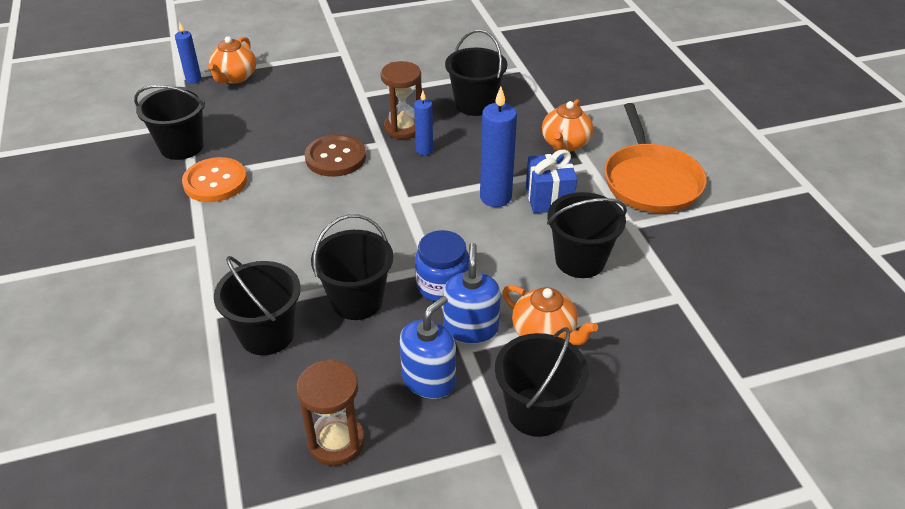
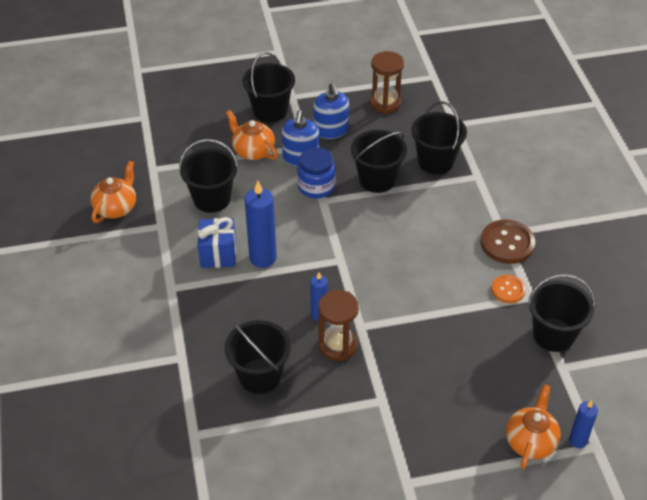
camera: 175 degrees left, 5 degrees up
(215, 182) = (508, 290): orange button -> orange button, size x0.60
(335, 157) = (403, 311): brown button -> brown button (507, 243)
(429, 379) = (331, 130): blue soap dispenser -> blue soap dispenser turned 60 degrees counterclockwise
(565, 144) = (184, 313): orange teapot -> orange teapot (116, 208)
(650, 181) = (124, 266): orange pan -> none

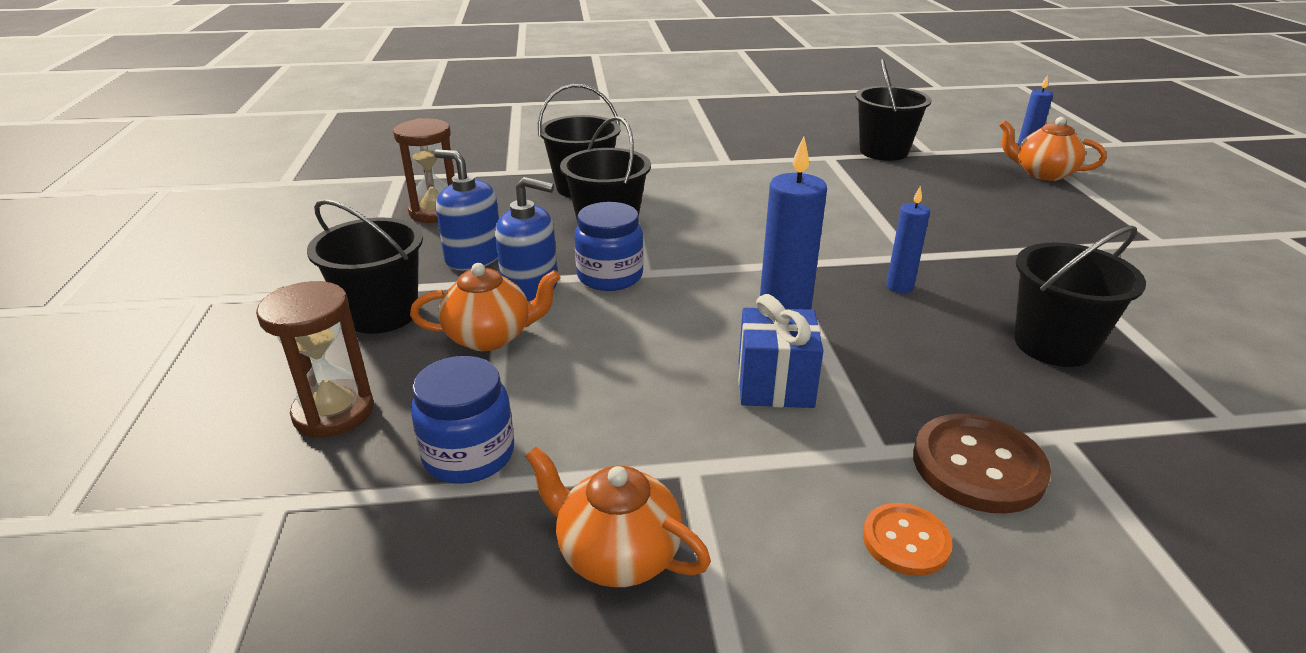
camera: 85 degrees left, 15 degrees down
(169, 160) = (469, 455): none -> blue jar
(212, 199) = (616, 391): black bucket -> none
(253, 151) = (491, 337): orange teapot -> orange teapot turned 150 degrees counterclockwise
(331, 130) = (474, 257): blue soap dispenser -> blue soap dispenser turned 135 degrees counterclockwise
(337, 345) = (956, 275): brown hourglass -> brown hourglass (334, 412)
(507, 243) = (743, 161): brown button -> brown button (978, 466)
(508, 290) = (820, 166): orange button -> orange button (905, 541)

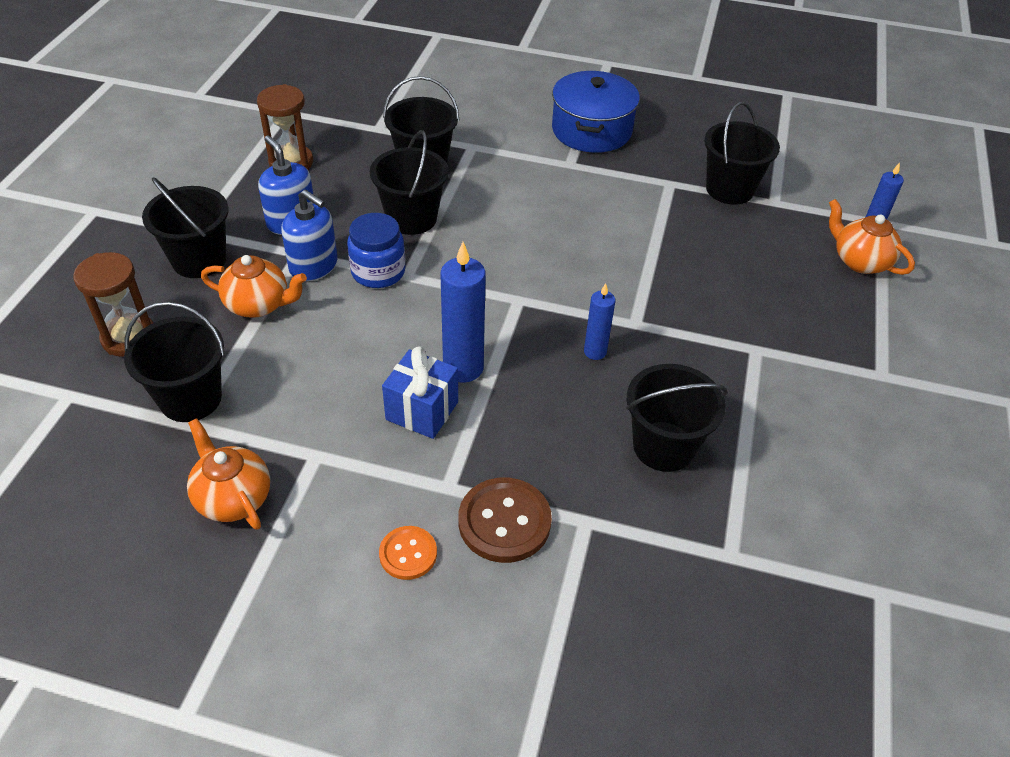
camera: 20 degrees right, 15 degrees up
(469, 455) = (190, 398): blue jar -> black bucket
(722, 137) = (591, 130): none -> blue pot

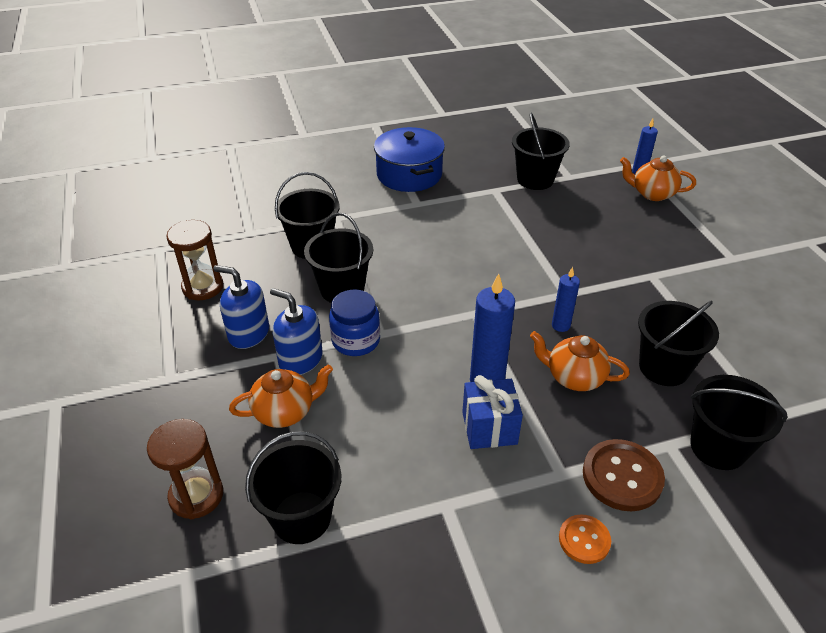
camera: 30 degrees left, 5 degrees down
(199, 260) = (198, 400): black bucket -> black bucket (718, 447)
(233, 497) = (415, 578): orange teapot -> orange teapot (574, 377)
(314, 266) = (300, 359): blue soap dispenser -> blue soap dispenser turned 150 degrees counterclockwise

